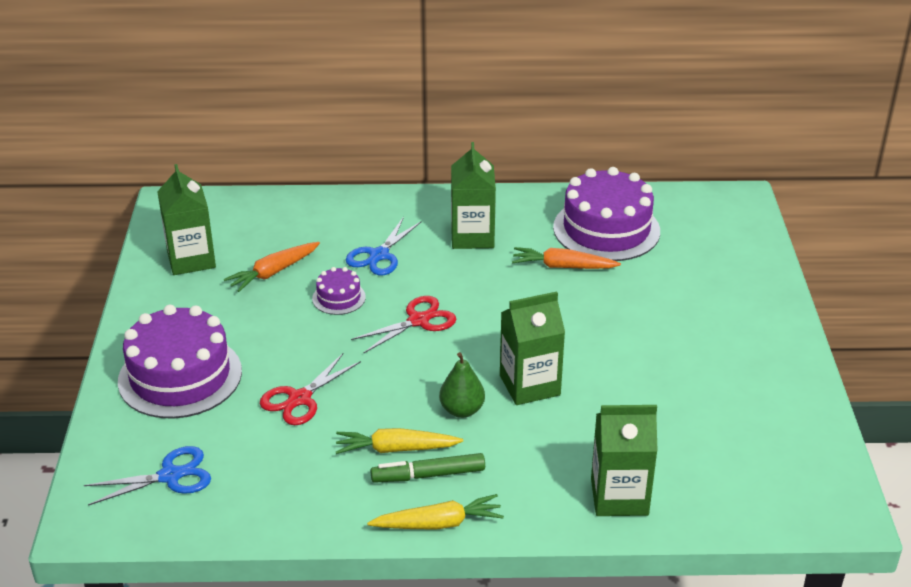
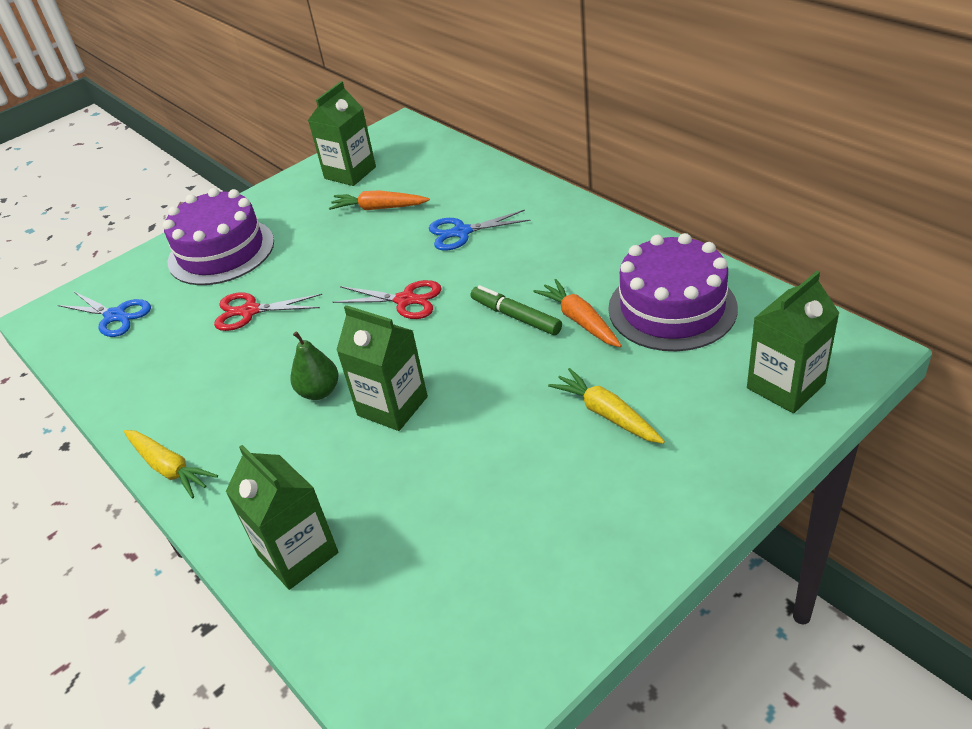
camera: 55 degrees right, 5 degrees up
(339, 298) = (386, 250): purple cake -> none
(396, 449) = (237, 390): yellow carrot -> yellow carrot (607, 414)
(428, 475) = (222, 426): green marker -> green marker (515, 317)
(472, 236) = (550, 253): green carton -> green carton (785, 386)

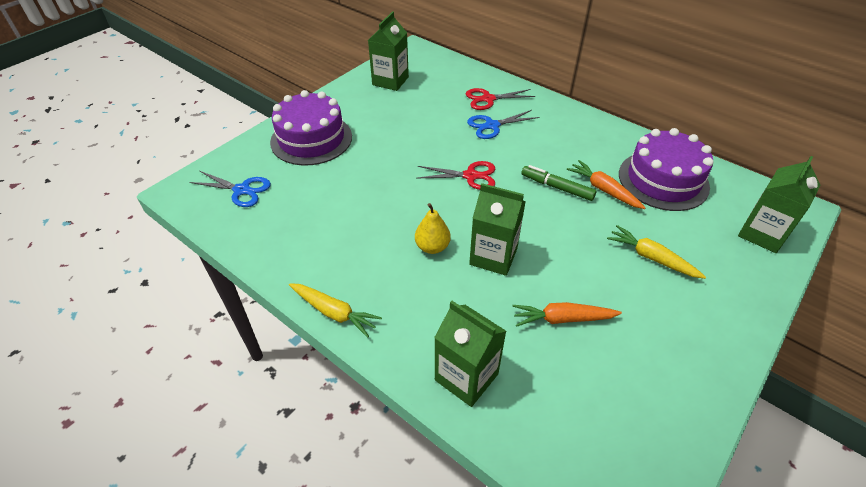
camera: 15 degrees left, 5 degrees up
(250, 311) = (352, 185): red scissors -> red scissors (488, 99)
(319, 391) = (432, 247): green pear -> yellow pear
(379, 208) = (423, 107): orange carrot -> orange carrot (562, 319)

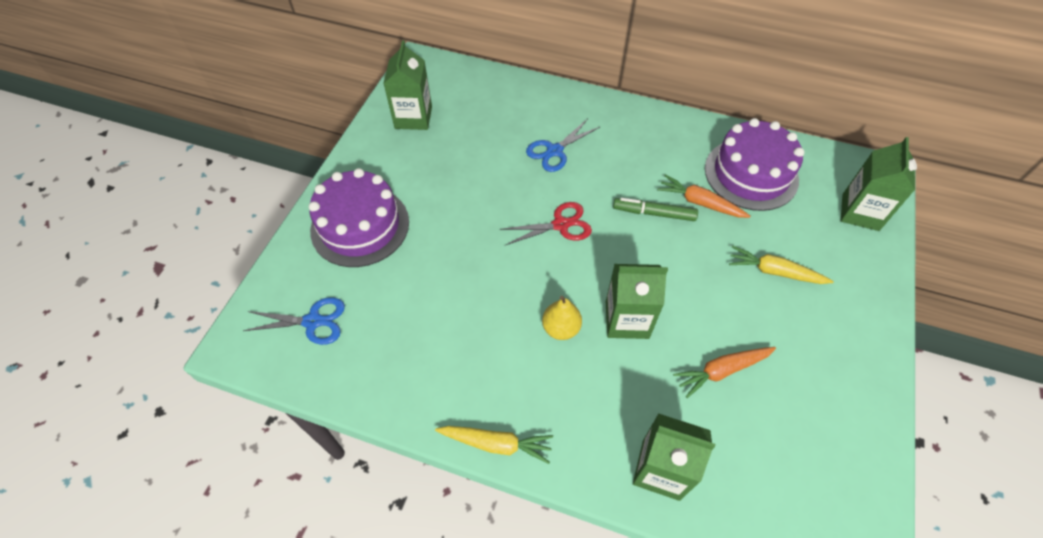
camera: 20 degrees left, 10 degrees up
(488, 99) = (535, 115): red scissors -> none

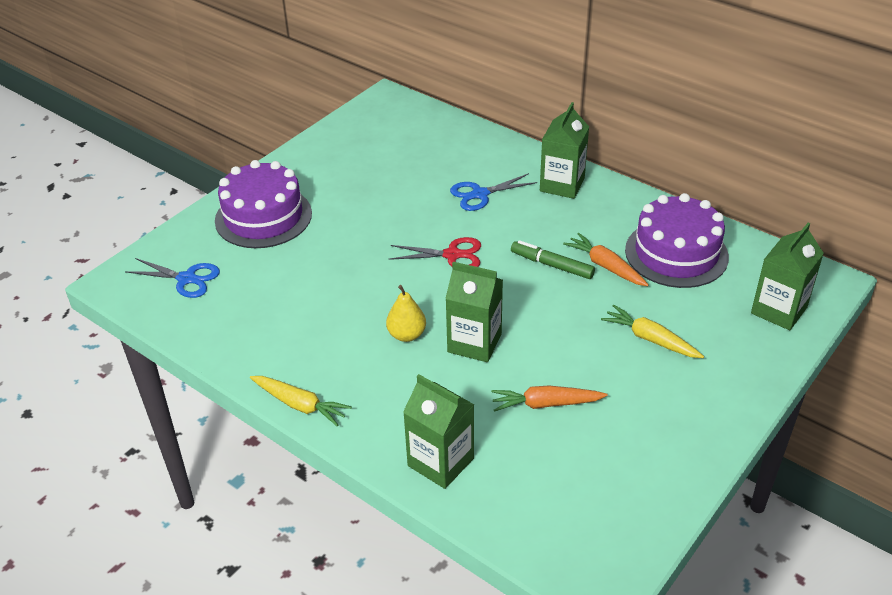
camera: 20 degrees right, 15 degrees down
(413, 117) = (356, 141): green carton -> green carton (562, 185)

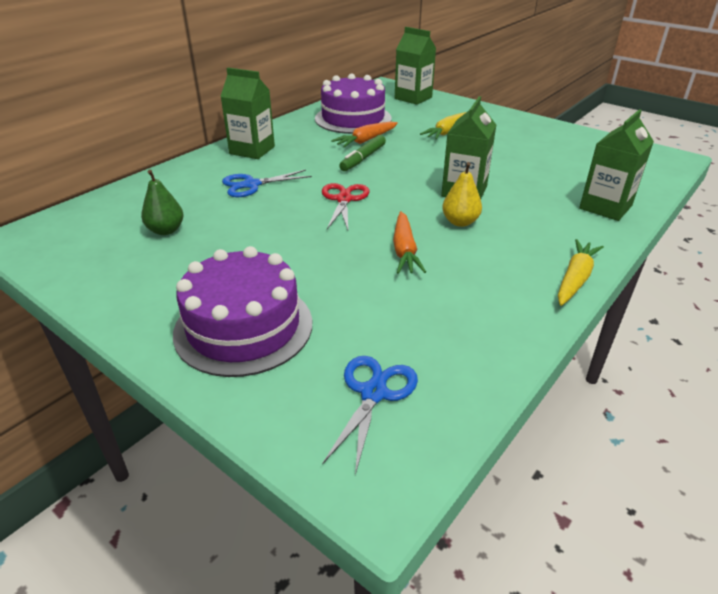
camera: 90 degrees left, 5 degrees down
(395, 161) = (166, 230): none -> green pear
(480, 194) = (252, 185): blue scissors -> blue scissors turned 90 degrees clockwise
(546, 404) = (524, 167): orange carrot -> orange carrot (404, 250)

